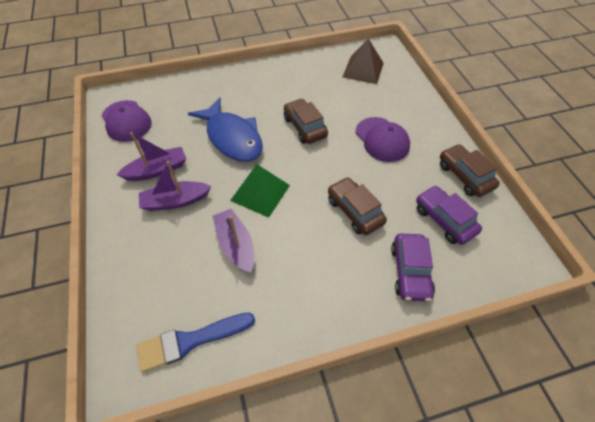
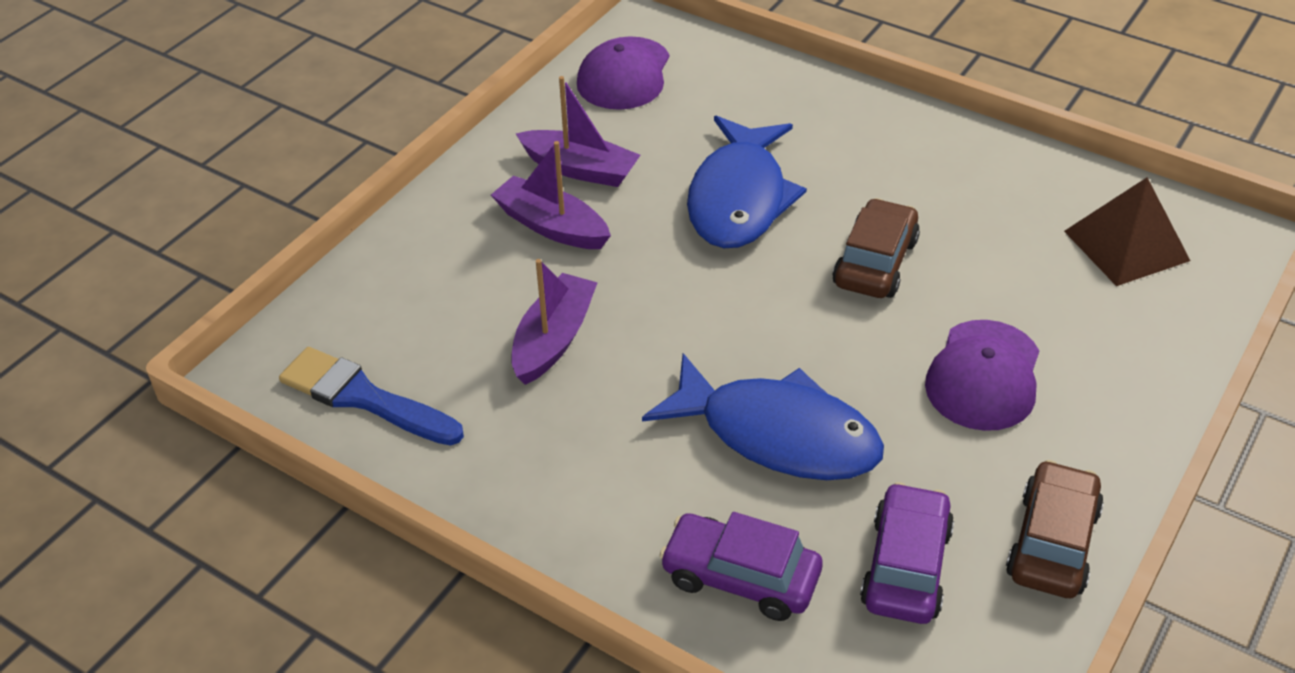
camera: 50 degrees right, 10 degrees down
(260, 192) = (675, 301): green pyramid -> none
(354, 211) = (777, 435): brown car -> blue fish
(410, 271) = (740, 577): purple car -> purple car turned 60 degrees clockwise

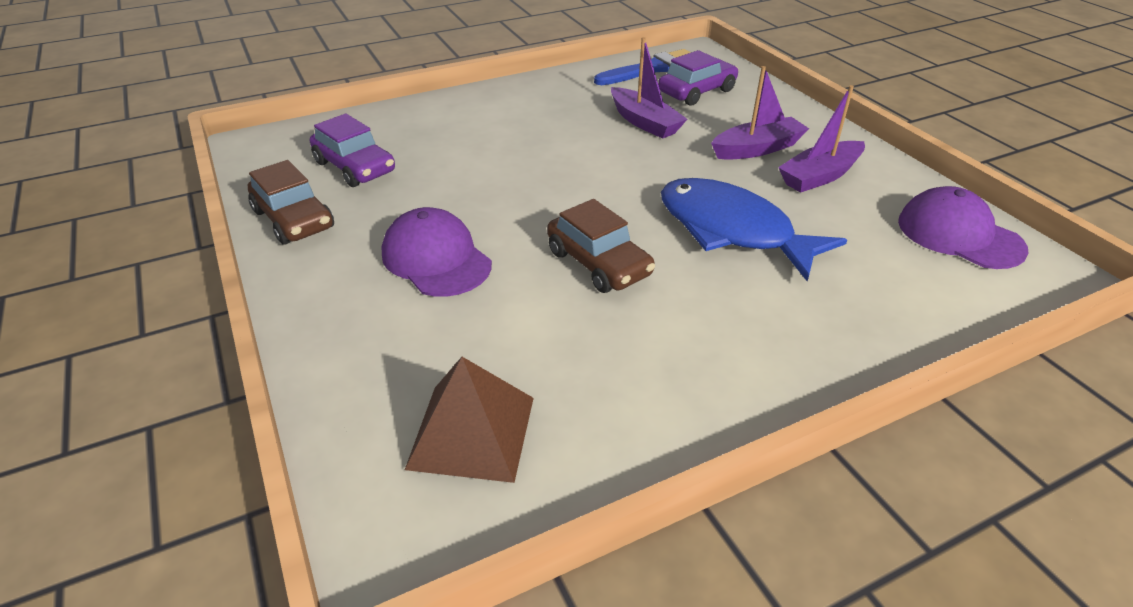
camera: 120 degrees right, 5 degrees down
(740, 577) = (418, 123): purple car -> purple car (697, 92)
(777, 435) = (489, 163): blue fish -> none

